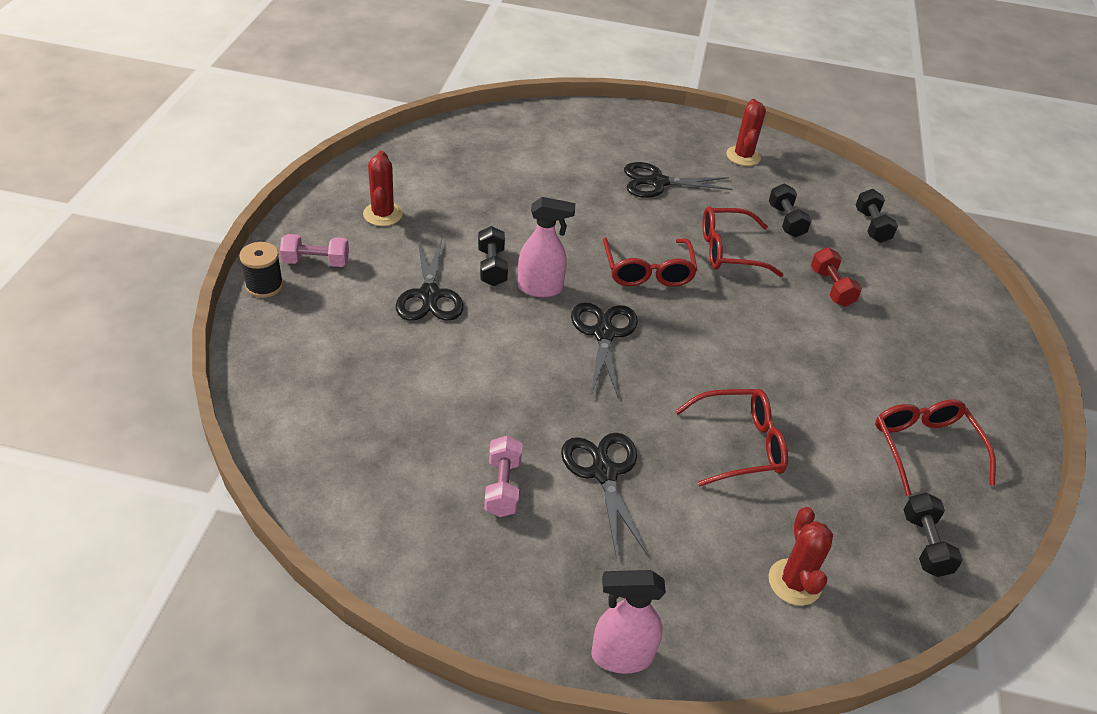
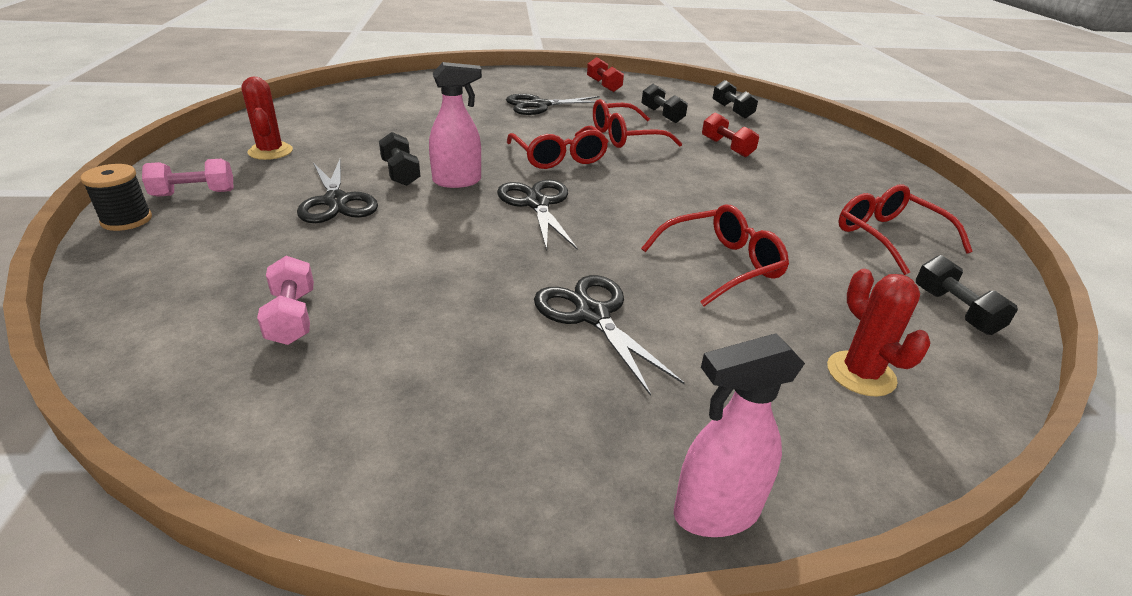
camera: 15 degrees left, 10 degrees down
(502, 487) = (475, 352): pink dumbbell -> pink dumbbell (292, 317)
(743, 156) = (604, 85): red cactus -> red dumbbell

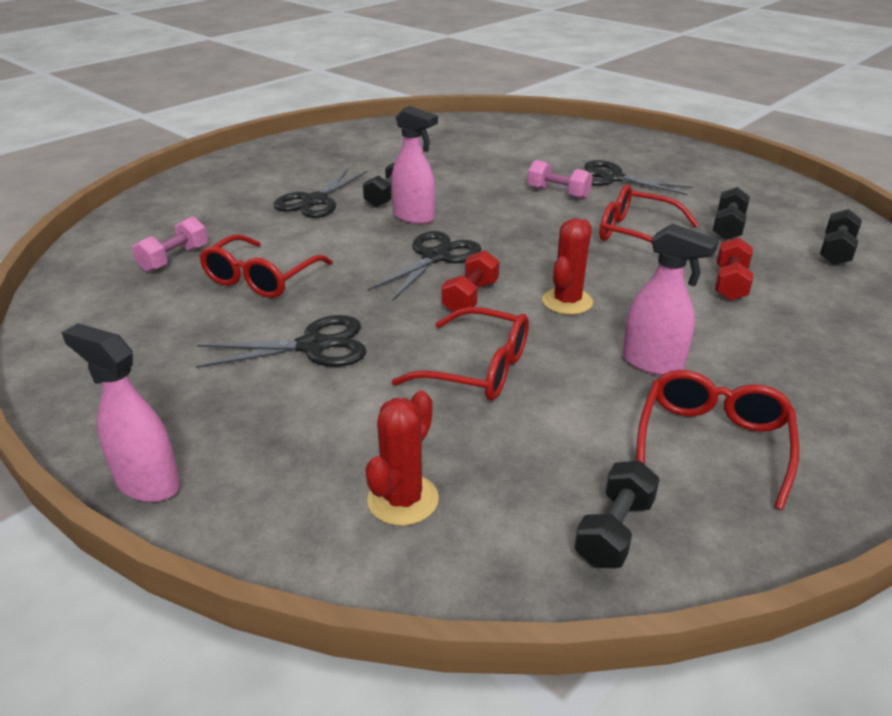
camera: 50 degrees right, 0 degrees up
(127, 220) = (202, 171): black spool -> none
(194, 193) = (255, 166): pink dumbbell -> pink dumbbell (558, 193)
(270, 151) = (340, 153): red cactus -> red cactus (567, 301)
(558, 157) = (531, 228): red glasses -> red glasses (261, 278)
(592, 315) = (313, 346): black scissors -> black scissors turned 60 degrees clockwise
(604, 85) = (727, 178): red dumbbell -> red dumbbell (470, 297)
(786, 210) = (653, 363): none -> pink spray bottle

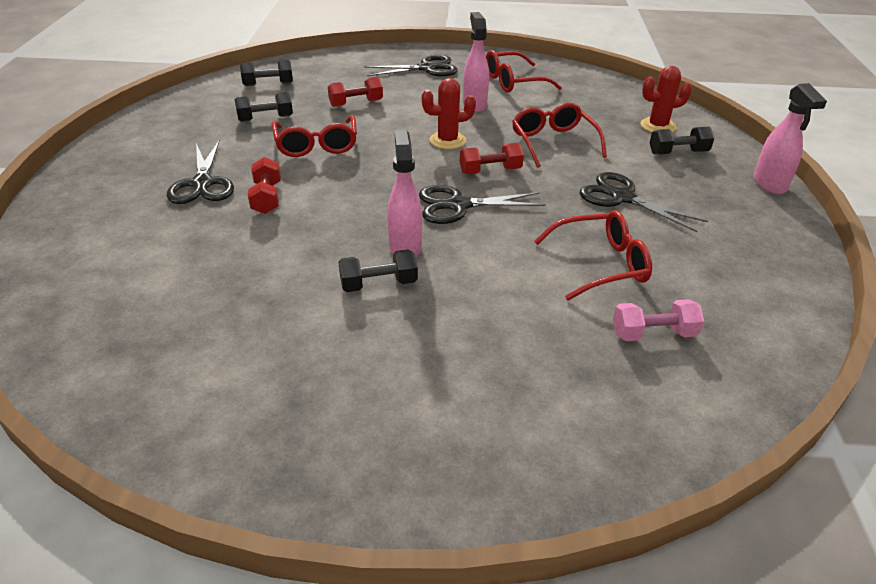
camera: 130 degrees left, 5 degrees up
(315, 201) = (444, 326): black scissors -> black scissors (427, 68)
(558, 193) = (267, 198): pink dumbbell -> red dumbbell
(614, 531) = (594, 87): black dumbbell -> black dumbbell (678, 152)

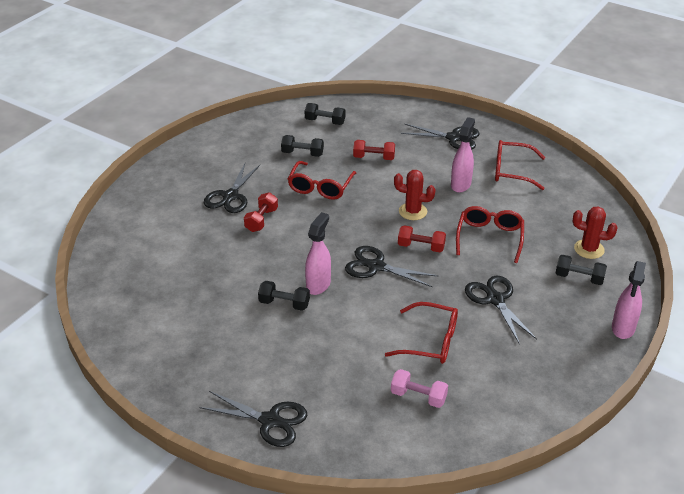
camera: 30 degrees right, 0 degrees up
(494, 453) = (270, 421): none -> black scissors

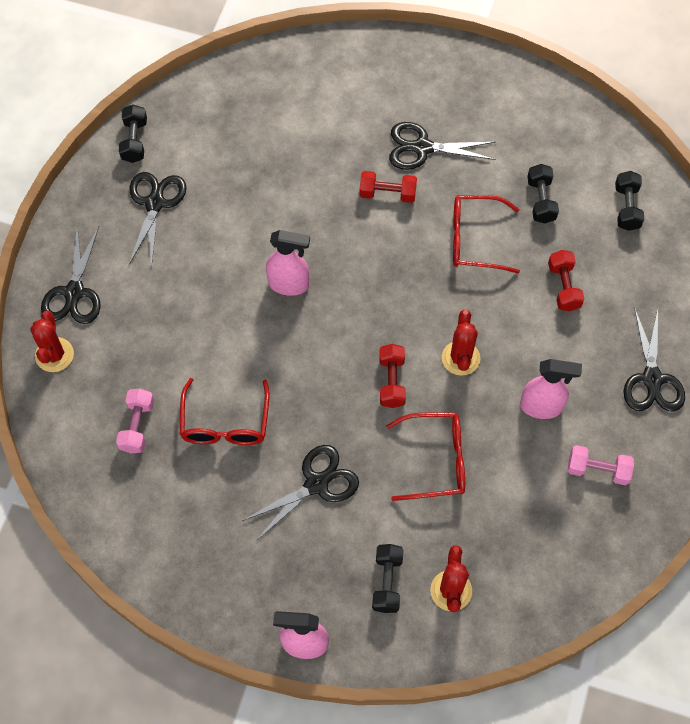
camera: 75 degrees right, 25 degrees up
(284, 304) = (248, 258): black dumbbell -> black dumbbell (134, 141)
(330, 444) = (54, 355): none -> red cactus
(376, 267) = (339, 338): black scissors -> black scissors (155, 203)
(512, 171) = (598, 470): red glasses -> pink dumbbell

